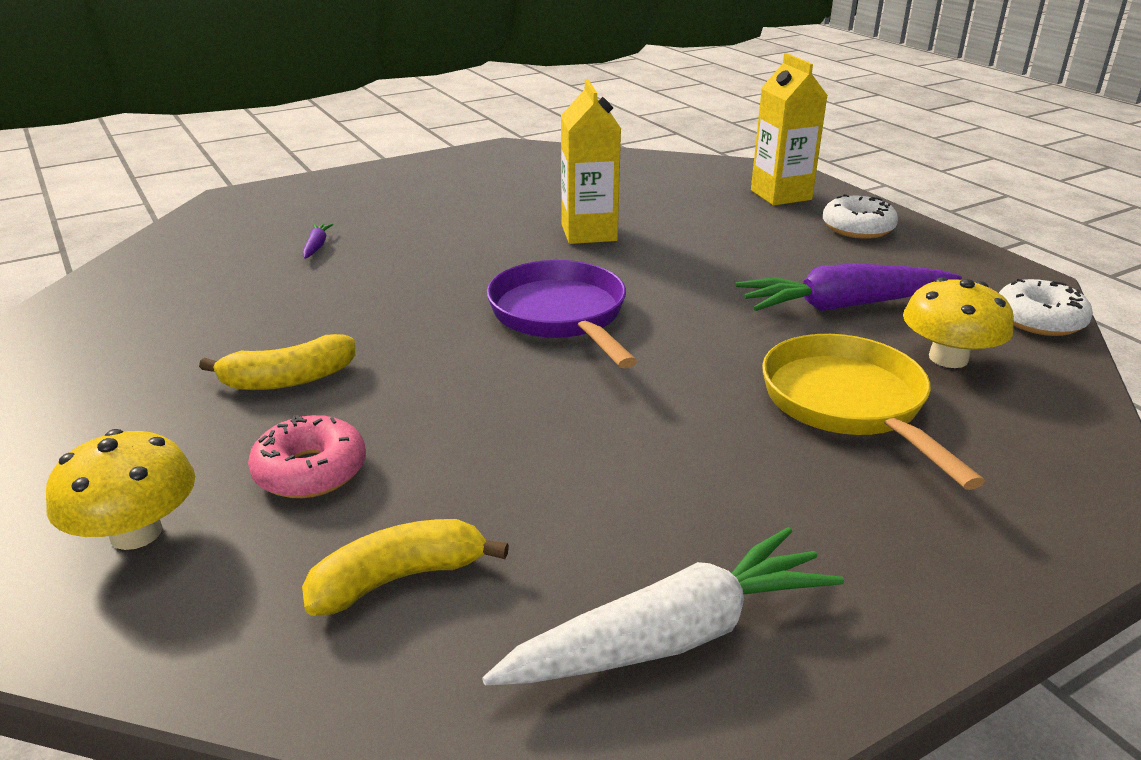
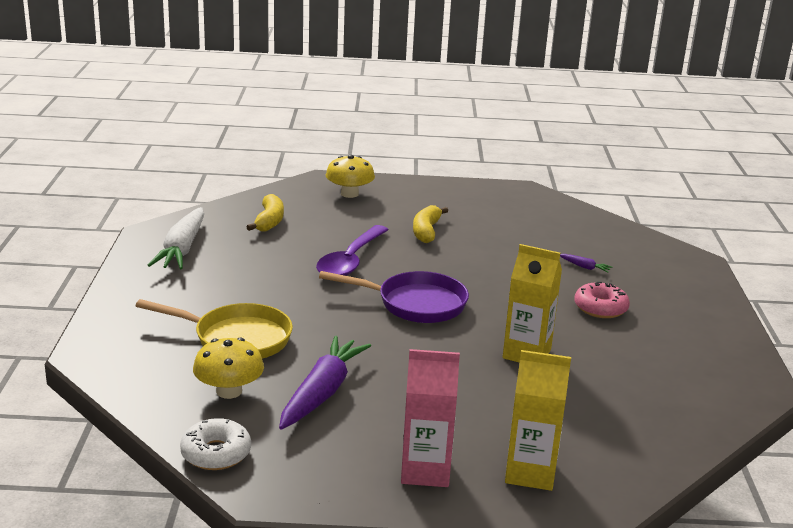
camera: 120 degrees right, 5 degrees down
(310, 471) = (349, 222): pink donut -> pink donut (600, 308)
(485, 408) = (350, 261): none -> purple spoon
(857, 228) = (425, 471): white donut -> pink carton

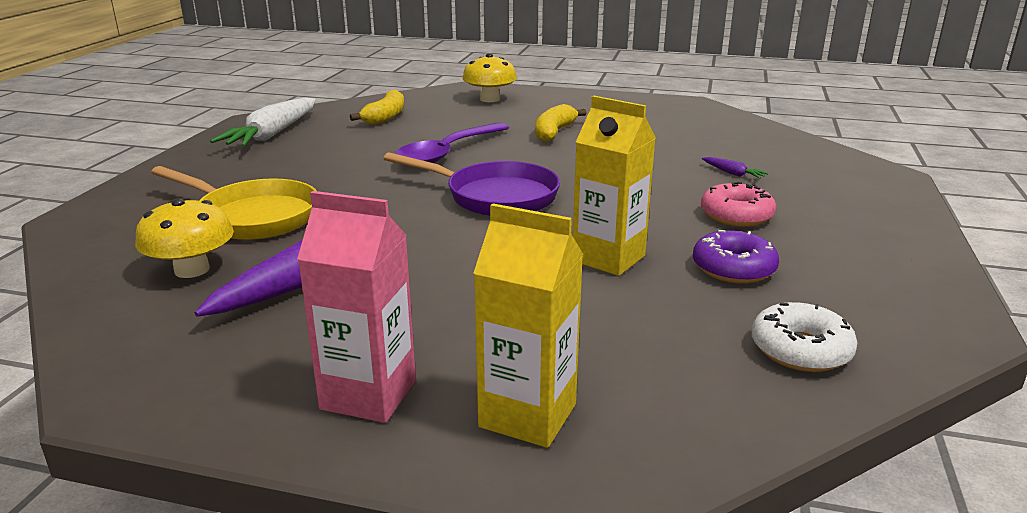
camera: 15 degrees right, 0 degrees up
(216, 453) = (104, 340): white donut -> white donut (800, 350)
(614, 354) = (733, 268): none -> purple donut

